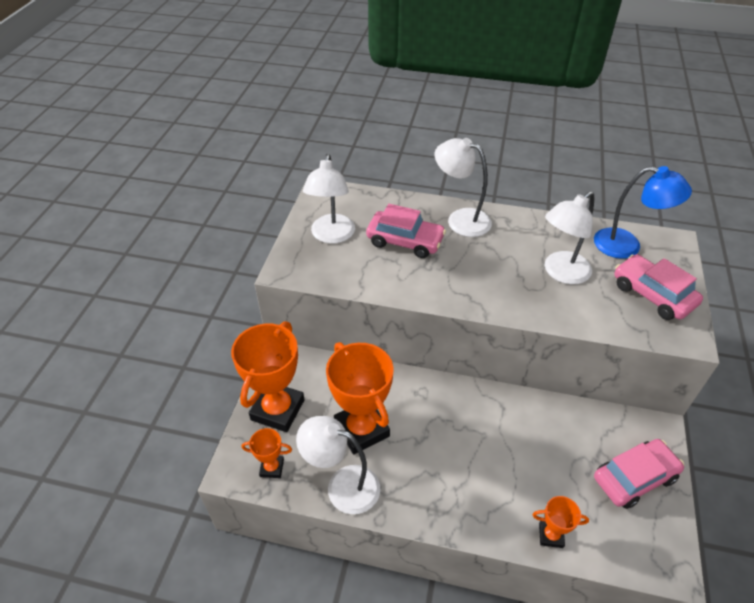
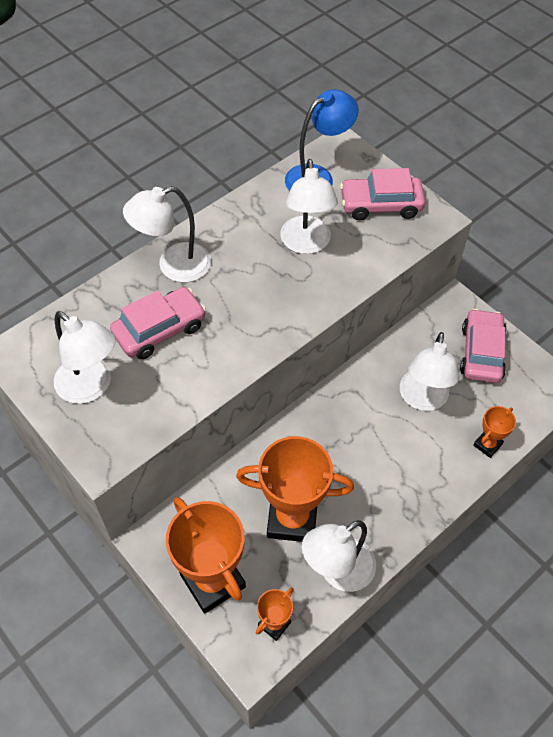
camera: 55 degrees left, 10 degrees up
(543, 458) = (422, 399): none -> white lamp

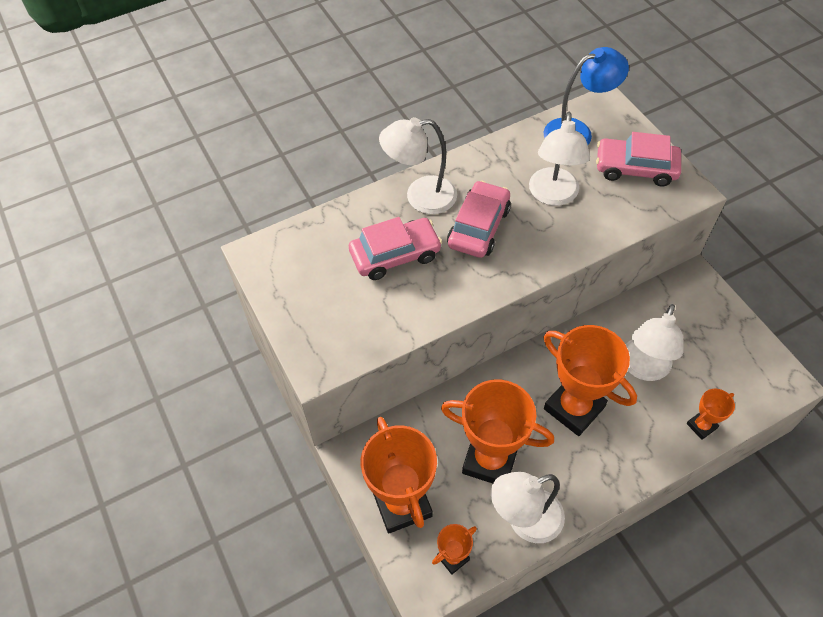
camera: 15 degrees right, 0 degrees up
(91, 387) = (321, 298): white lamp -> none
(364, 450) = (574, 408): none -> orange trophy
(481, 352) = (713, 332): pink car -> pink car (478, 227)

